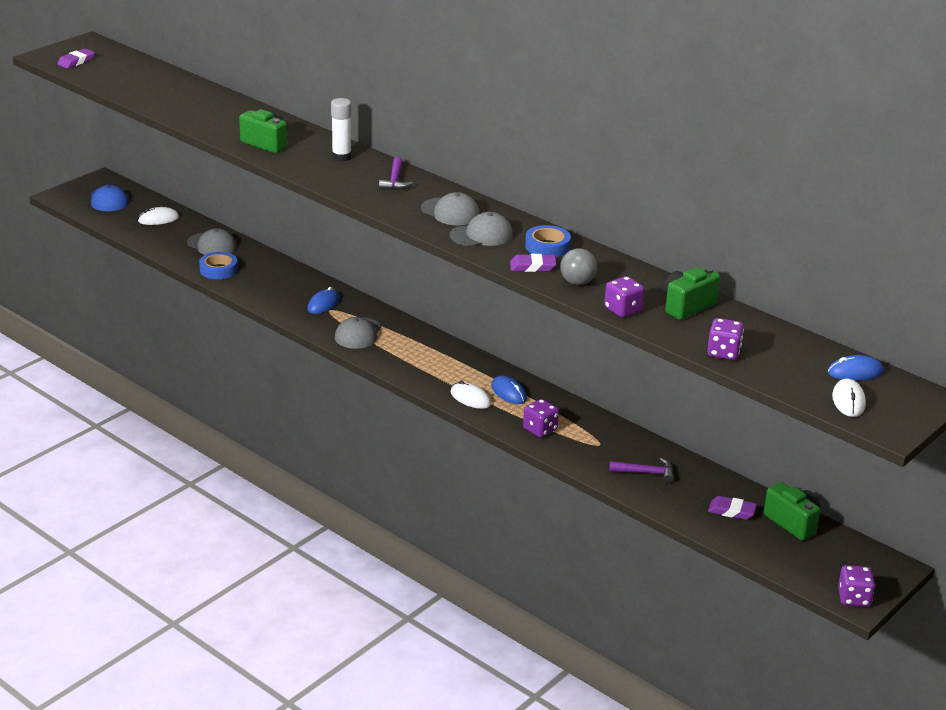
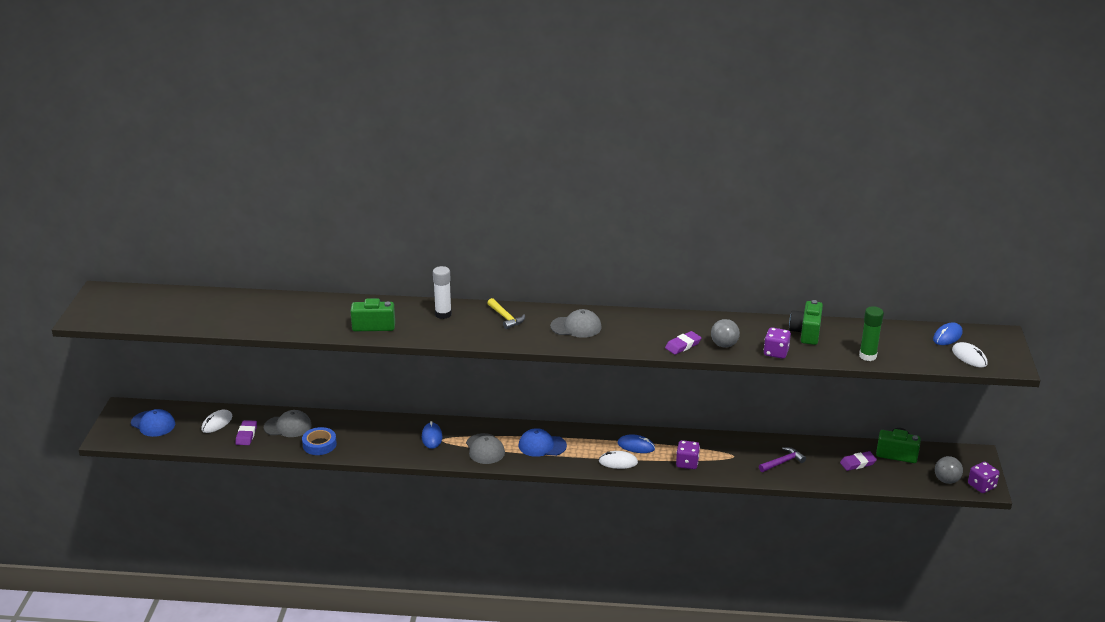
camera: 35 degrees left, 0 degrees up
(76, 61) = (116, 313): purple eraser -> purple eraser (246, 435)
(395, 180) = (506, 318): purple hammer -> yellow hammer
(415, 353) = (542, 446): none -> blue cap
(481, 235) = (620, 336): grey cap -> none
(547, 246) = (671, 326): blue tape -> none
(723, 352) = (867, 356): purple dice -> green glue stick
(817, 573) = (946, 480): none -> grey ball

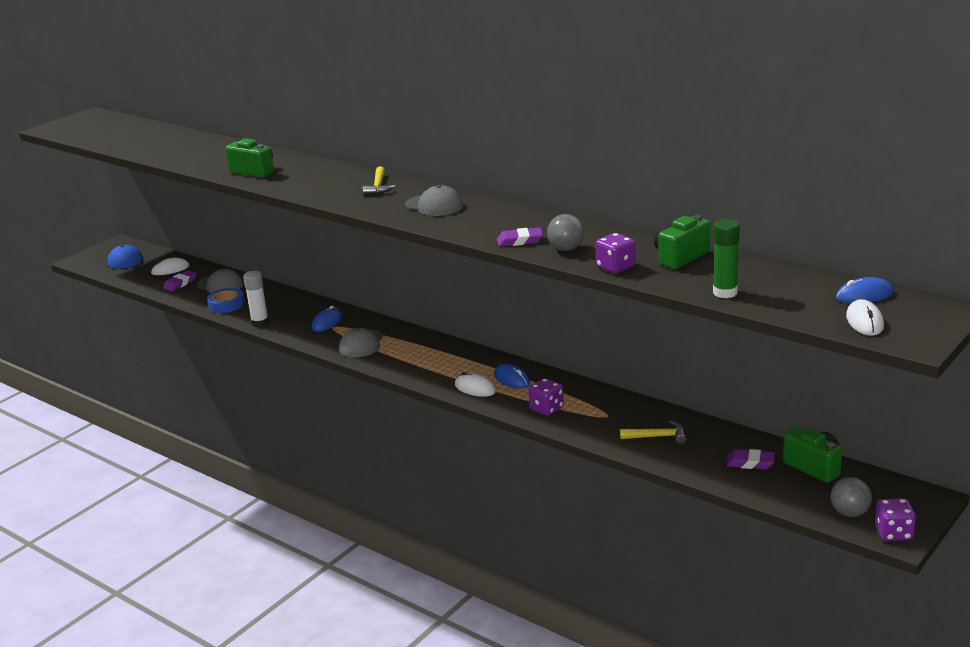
camera: 35 degrees right, 5 degrees down
(443, 314) = (326, 174): white glue stick -> white glue stick (260, 323)
(542, 446) = (418, 355): blue cap -> none
(783, 462) = (658, 437): purple hammer -> yellow hammer

